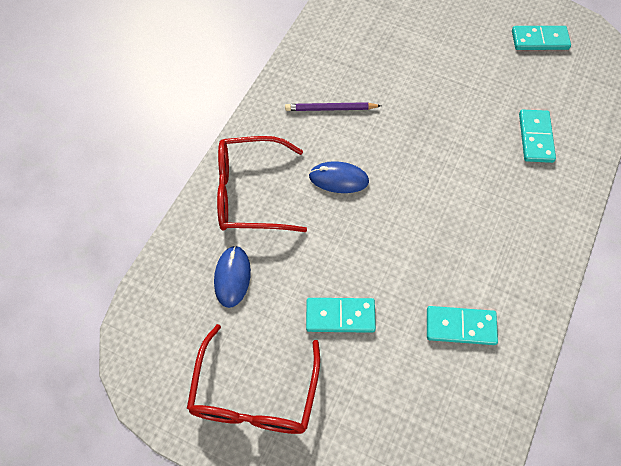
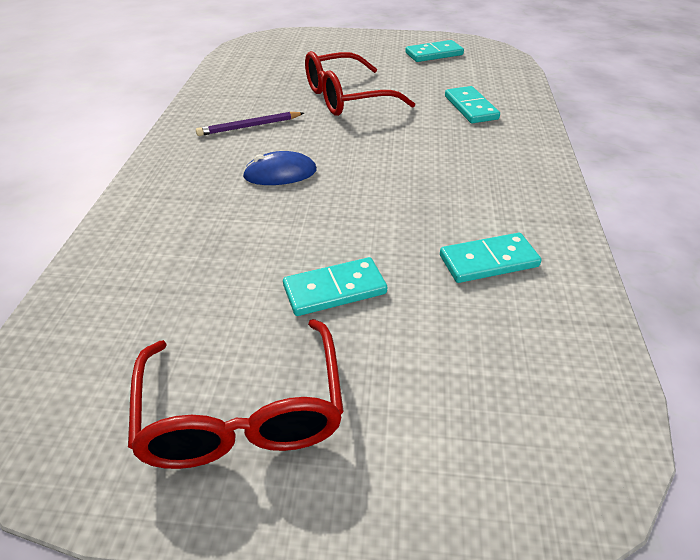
camera: 20 degrees left, 20 degrees down
(232, 277) = (170, 288): blue mouse -> none
(250, 193) = (174, 206): red glasses -> red glasses (346, 98)

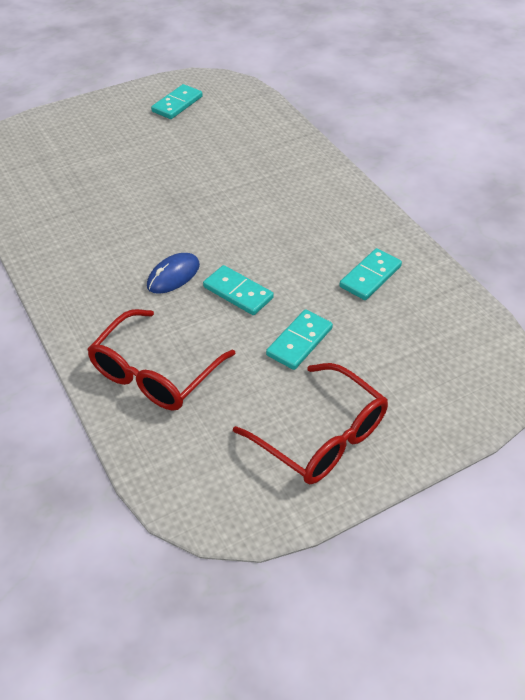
camera: 35 degrees left, 5 degrees up
(249, 126) = (100, 244): purple pencil -> none
(346, 98) = (150, 181): red glasses -> red glasses (155, 372)
(470, 107) = (256, 153): turquoise domino -> turquoise domino (238, 292)

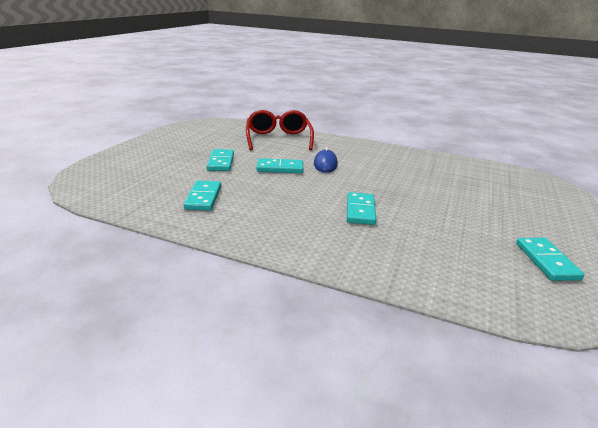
camera: 140 degrees right, 20 degrees down
(237, 194) = (360, 211): none -> turquoise domino
(321, 436) = (179, 143): red glasses -> none

